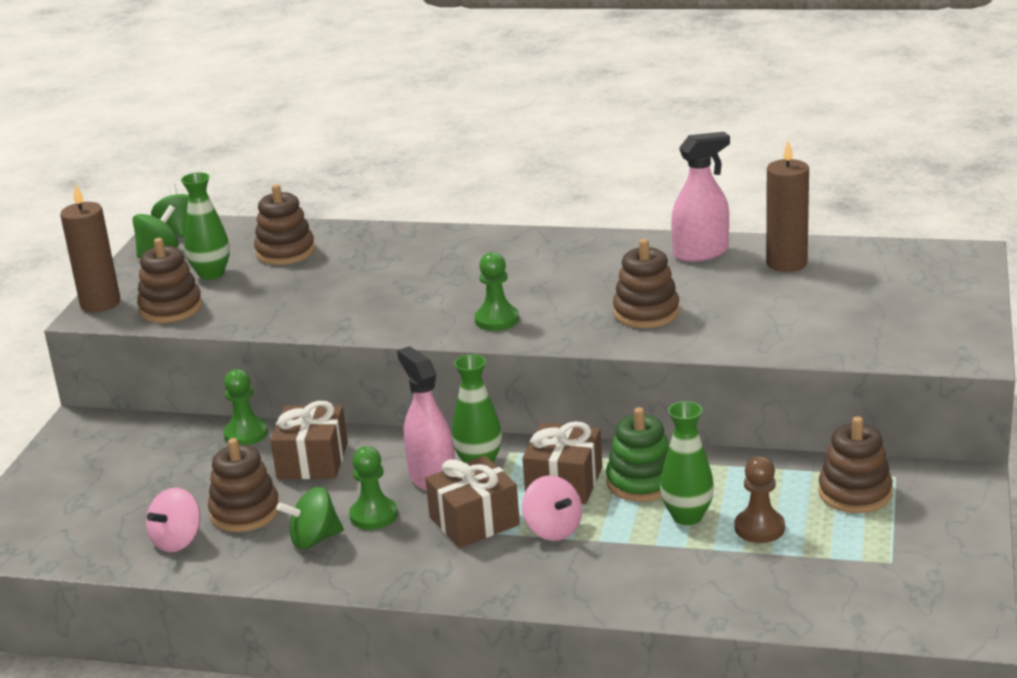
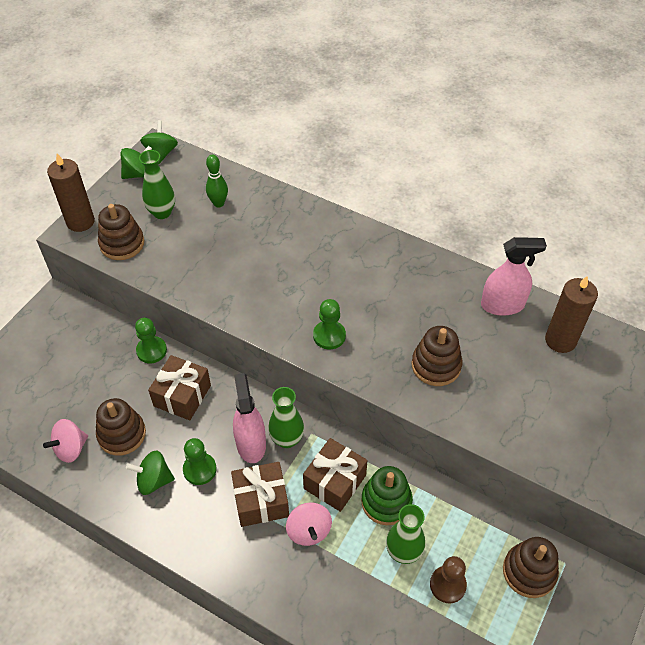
camera: 15 degrees right, 25 degrees up
(285, 252) = (218, 203): brown stacking toy -> green bowling pin

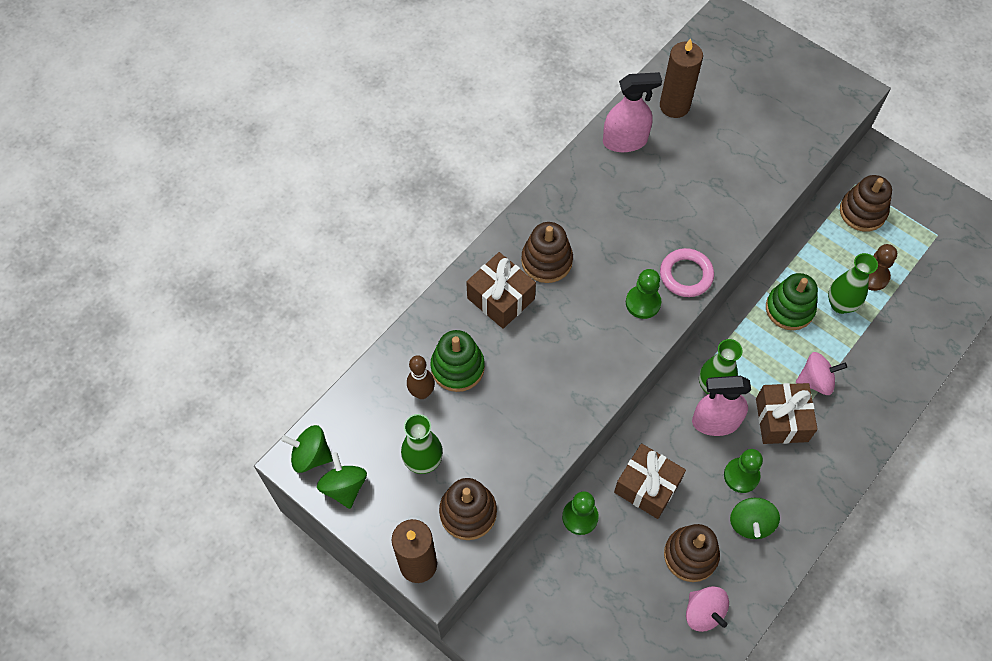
camera: 80 degrees left, 10 degrees up
(218, 203) = (422, 393): green bowling pin -> brown bowling pin
(243, 221) = (457, 367): none -> green stacking toy
(334, 482) = (765, 350): brown gift -> brown gift (500, 298)
(366, 366) = (686, 275): none -> pink ring
(436, 365) = (692, 214): brown stacking toy -> brown stacking toy (546, 261)
(502, 305) = (625, 141): pink spray bottle -> pink spray bottle turned 75 degrees clockwise

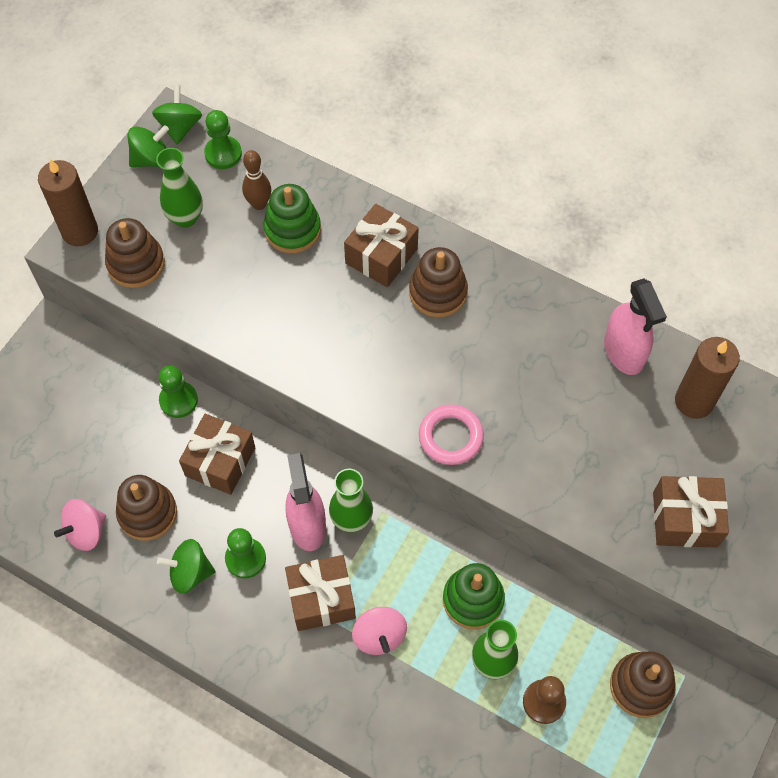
camera: 80 degrees right, 0 degrees up
(643, 303) = (404, 395): green pawn -> green pawn (223, 154)
(771, 134) = (685, 519): none -> brown gift

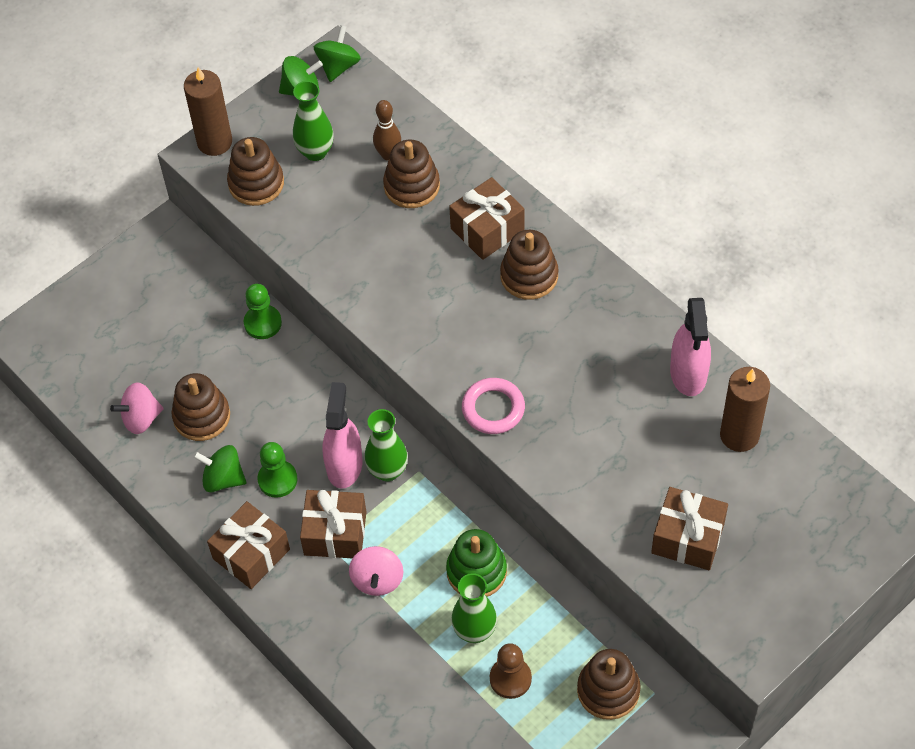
camera: 20 degrees right, 5 degrees down
(220, 462) = (283, 388): brown gift -> brown gift (251, 554)
(223, 154) = (370, 100): green pawn -> none
(292, 230) = (411, 186): green stacking toy -> brown stacking toy

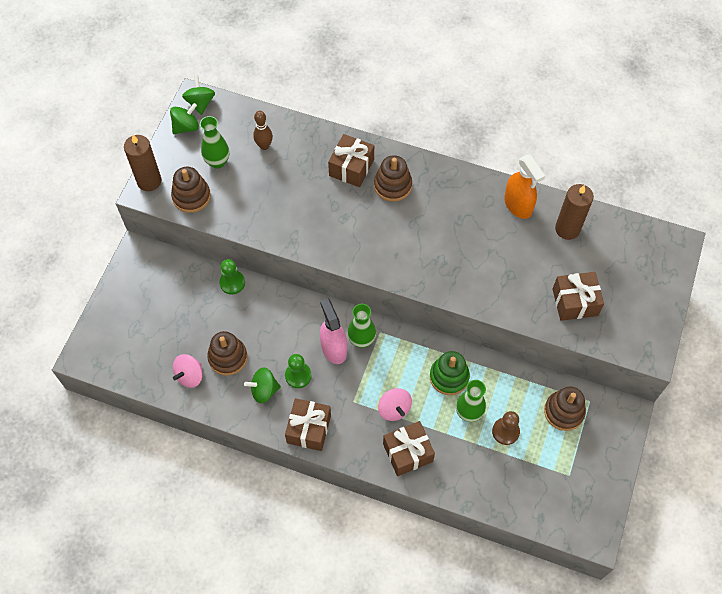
camera: 30 degrees left, 5 degrees up
(335, 533) = (352, 392): brown gift -> brown gift (407, 452)
(411, 186) = (290, 159): brown stacking toy -> none
(493, 409) = (419, 275): pink ring -> none
(688, 373) = (518, 205): pink spray bottle -> orange spray bottle

